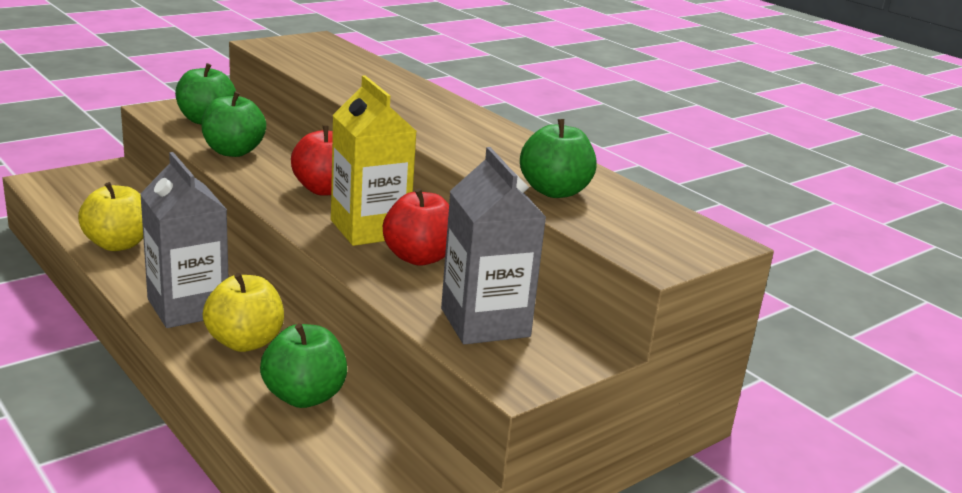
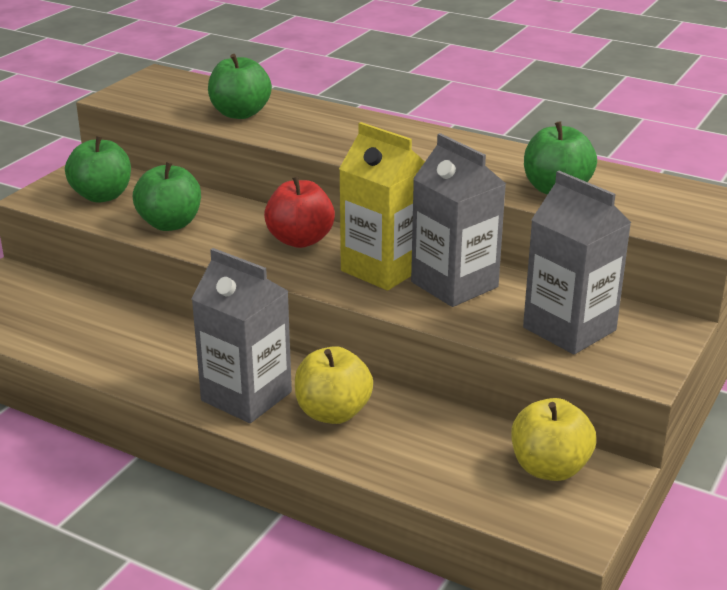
camera: 20 degrees left, 5 degrees up
(118, 244) = (109, 354): yellow apple -> yellow apple (549, 468)
(304, 396) = (434, 445): green apple -> green apple (240, 113)
(419, 258) = (454, 284): red apple -> grey carton

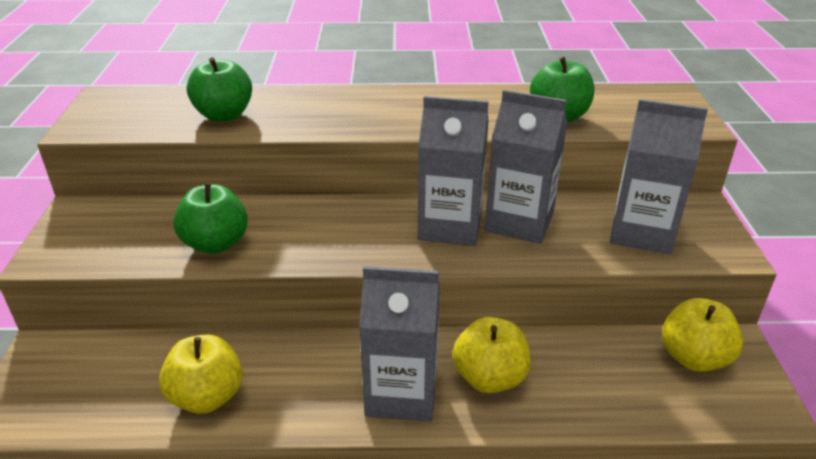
camera: 30 degrees left, 5 degrees up
(96, 345) = (207, 397): none -> yellow apple
(102, 196) = (117, 235): green apple -> none
(300, 240) = (353, 221): red apple -> none
(383, 269) = (450, 226): yellow carton -> grey carton

